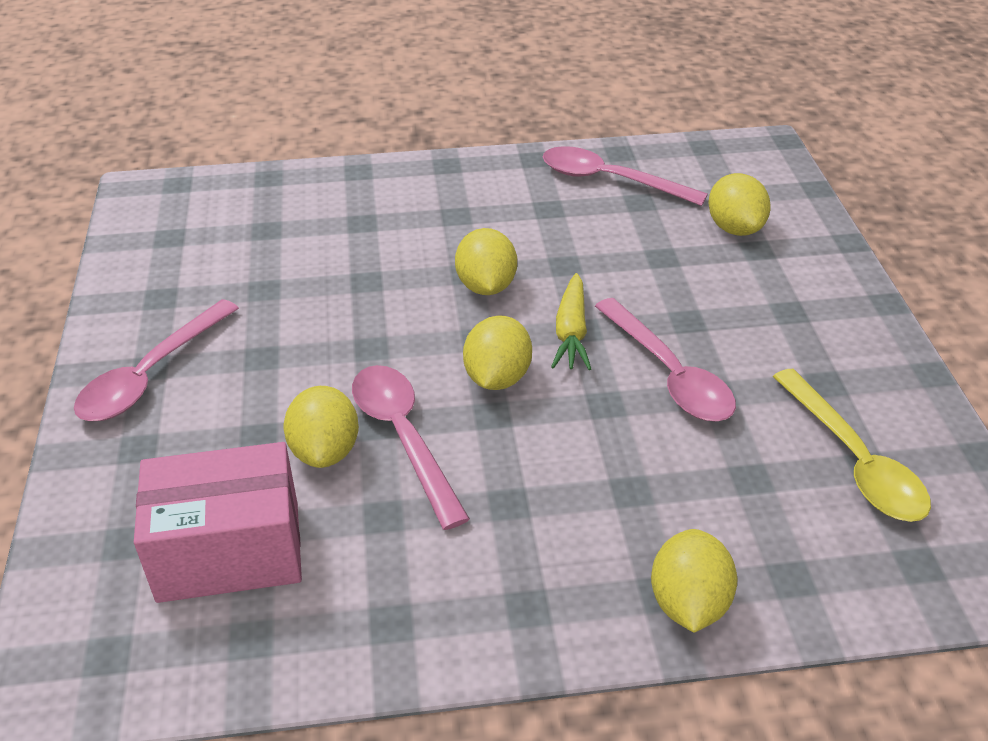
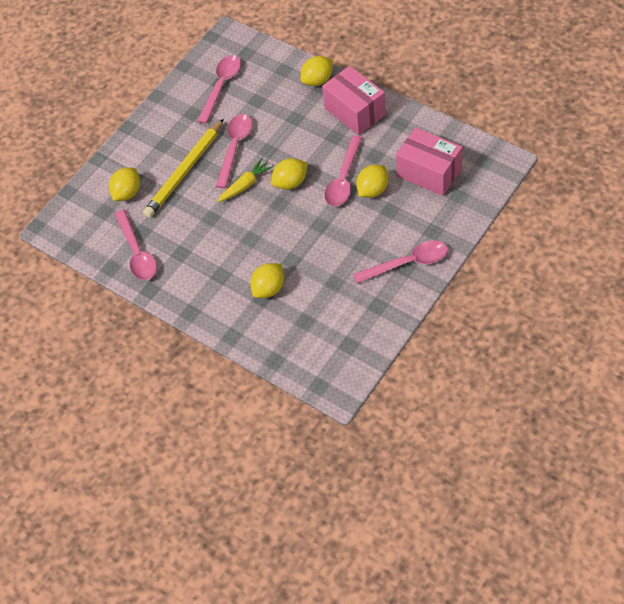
camera: 130 degrees left, 15 degrees up
(486, 286) = (251, 227): yellow lemon -> yellow lemon (269, 288)
(523, 584) = (355, 111): none -> pink box
(696, 296) = (185, 171): none -> yellow pencil
(854, 461) = (221, 86): yellow spoon -> pink spoon

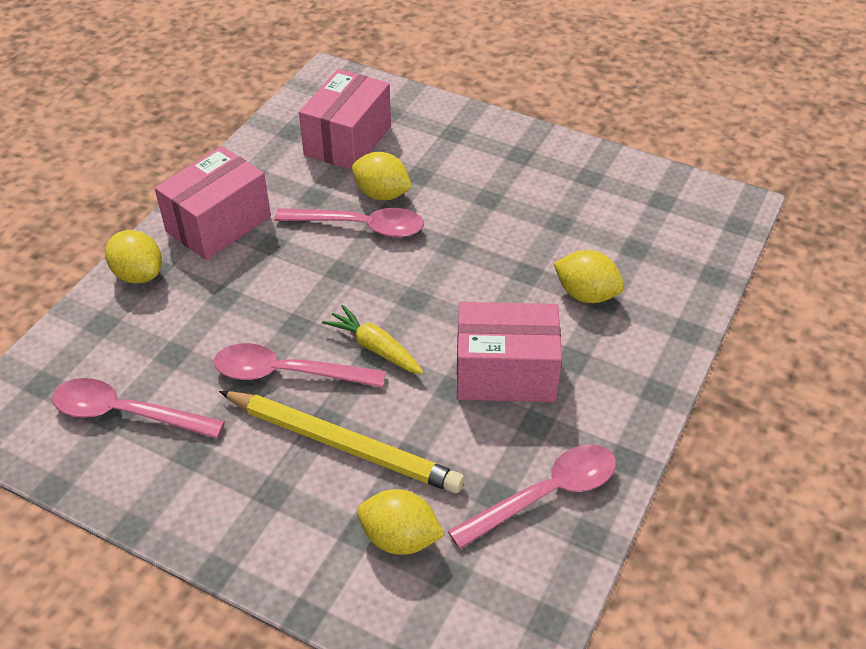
camera: 105 degrees left, 10 degrees down
(216, 242) = (505, 373): none -> pink box
(290, 182) = (369, 288): yellow lemon -> none
(408, 263) = (511, 153): pink spoon -> none

